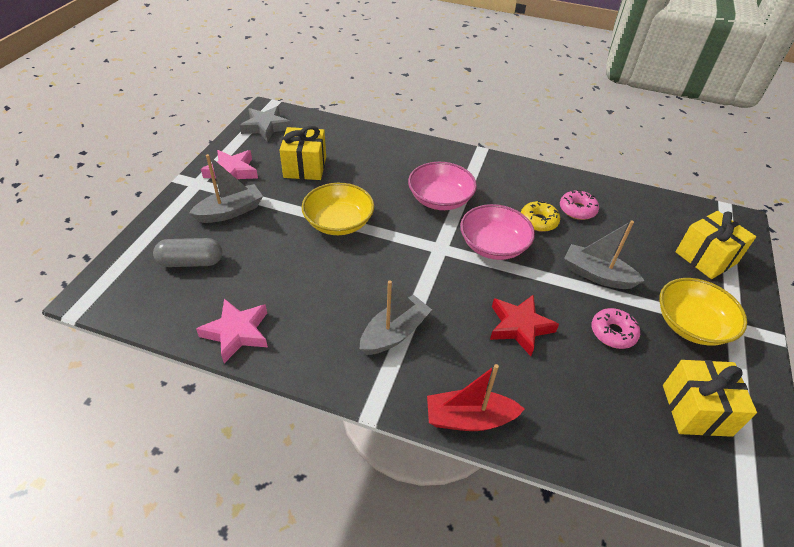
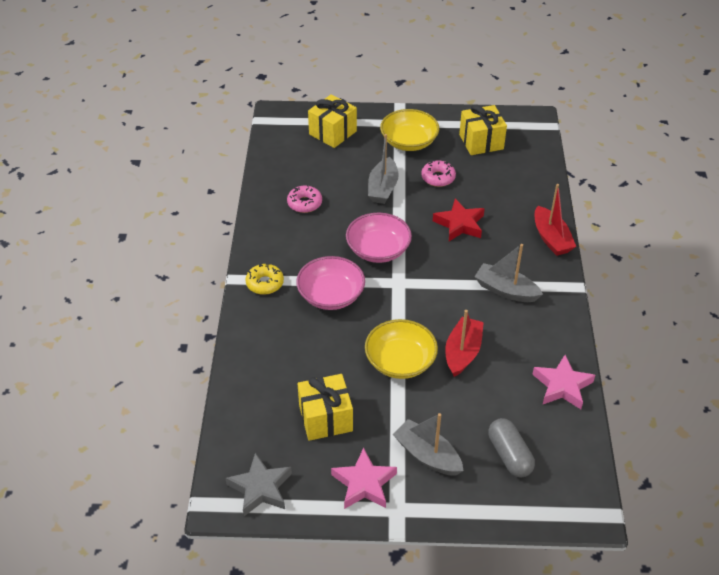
camera: 105 degrees left, 0 degrees up
(325, 268) = (462, 352): none -> red boat
(538, 221) = (332, 226): yellow donut -> yellow donut (265, 283)

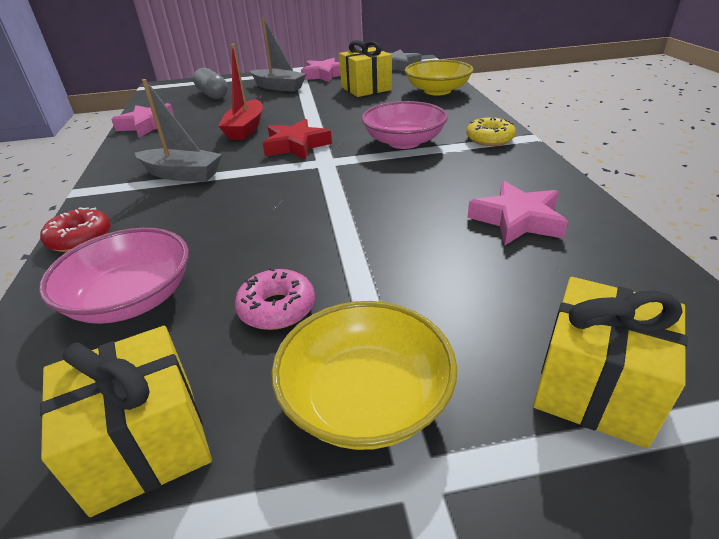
camera: 170 degrees right, 10 degrees down
(304, 203) = (517, 220): pink donut -> pink star
(378, 250) = (363, 185): pink bowl -> pink bowl (131, 299)
(383, 188) = (390, 267): grey boat -> none
(400, 361) = (309, 117): yellow bowl -> yellow bowl (437, 91)
(459, 224) = (236, 233): red star -> red star (296, 145)
(551, 238) = (80, 238): red boat -> red donut

